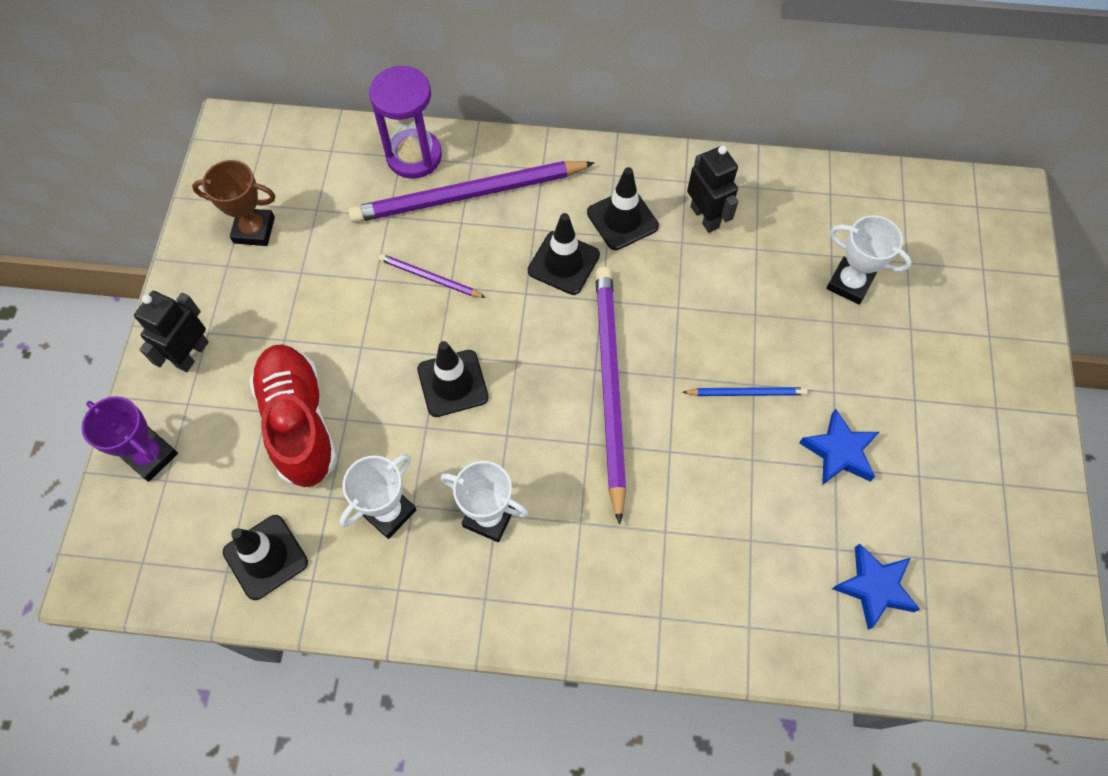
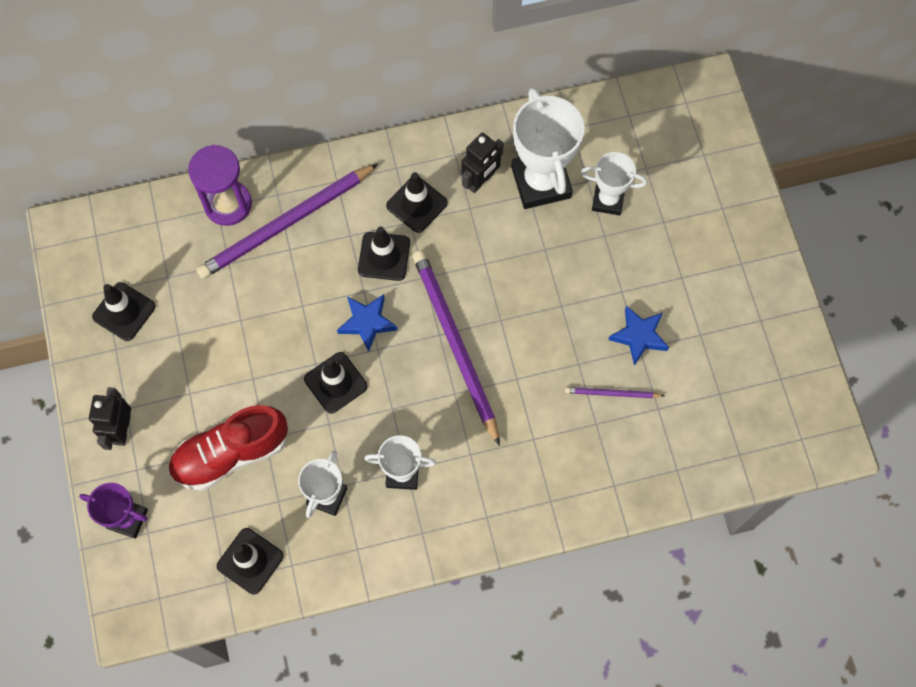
camera: 20 degrees left, 5 degrees up
(254, 230) = (124, 311): brown trophy -> black traffic cone
(299, 423) = (231, 454): red shoe -> red shoe turned 75 degrees counterclockwise
(430, 278) = (283, 304): purple pencil -> purple pencil (612, 393)
(705, 217) = (480, 181): black robot -> black robot turned 90 degrees clockwise
(746, 393) = (558, 314): blue pencil -> none
(775, 240) = (541, 182): none -> white trophy
(874, 587) = (691, 427): blue star -> blue star (367, 322)

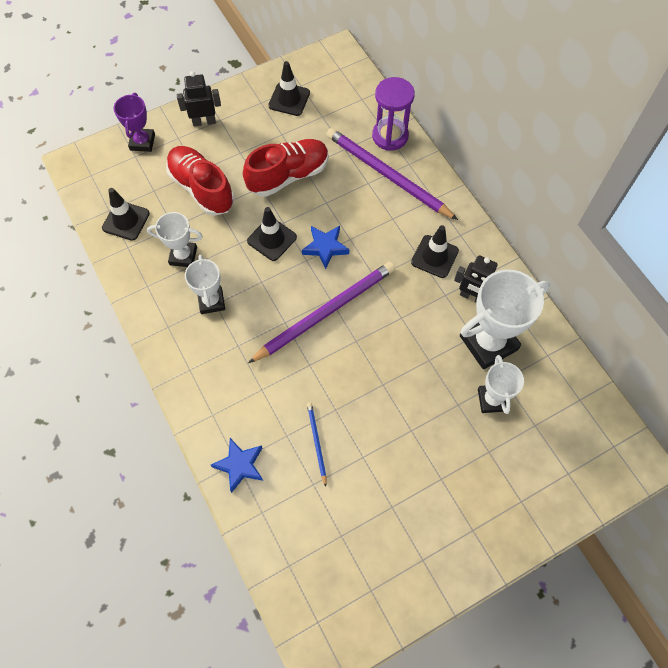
camera: 75 degrees right, 5 degrees down
(247, 341) = (288, 175): none -> red shoe
(384, 256) = (383, 245): black traffic cone -> none
(612, 393) = (316, 442): purple pencil -> blue pencil
(639, 336) = (374, 453): blue star -> blue star (240, 465)

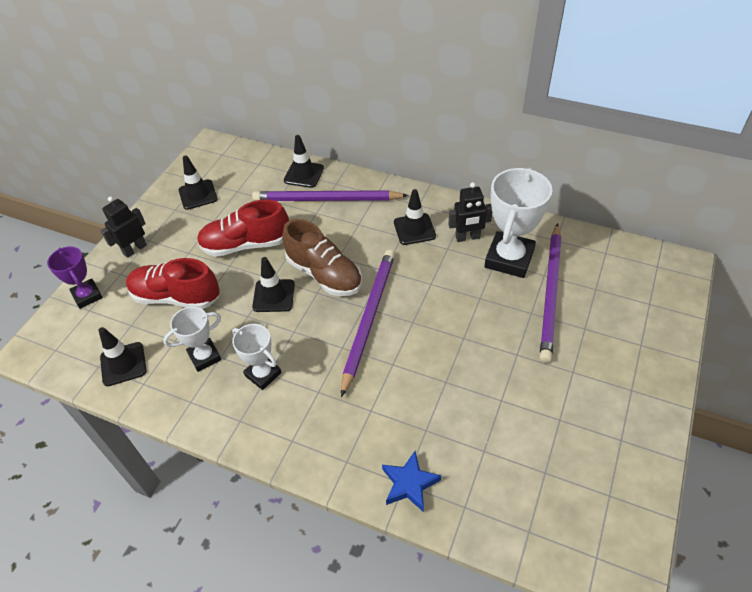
camera: 35 degrees left, 15 degrees down
(288, 175) = (246, 245): red shoe -> red shoe turned 120 degrees counterclockwise
(316, 442) = (455, 417): blue pencil -> none
(325, 247) = (324, 274): blue star -> brown shoe
(390, 136) = (304, 174): purple hourglass -> black traffic cone
(492, 400) = (550, 293): white trophy -> purple pencil

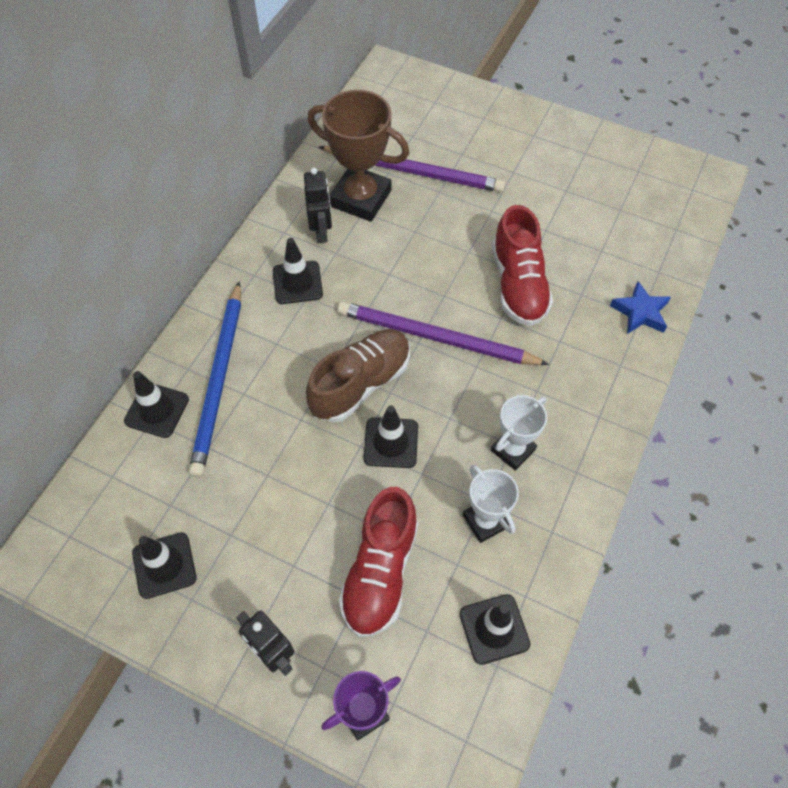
camera: 90 degrees left, 10 degrees up
(246, 245) = (291, 483): red shoe -> red shoe (518, 284)
(326, 199) = (219, 380): purple pencil -> blue pencil
(509, 259) = (361, 198): white trophy -> brown trophy

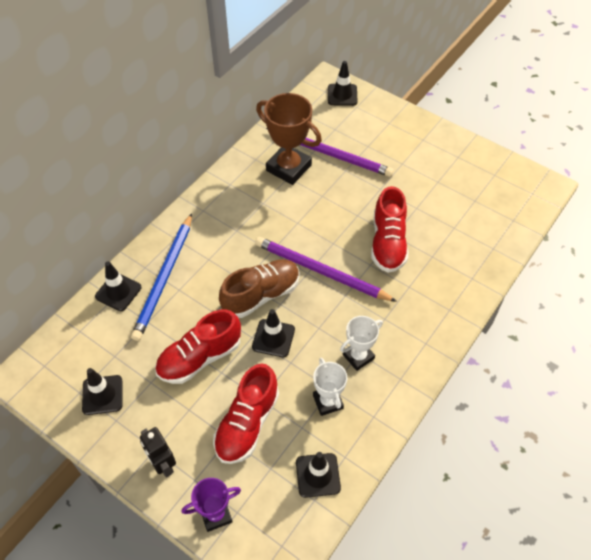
camera: 10 degrees right, 5 degrees down
(293, 487) = (200, 358): none -> red shoe
(297, 282) = (232, 220): black traffic cone -> black traffic cone (342, 95)
(321, 231) = (256, 187): black robot -> none
(640, 312) = (472, 275): blue star -> none

